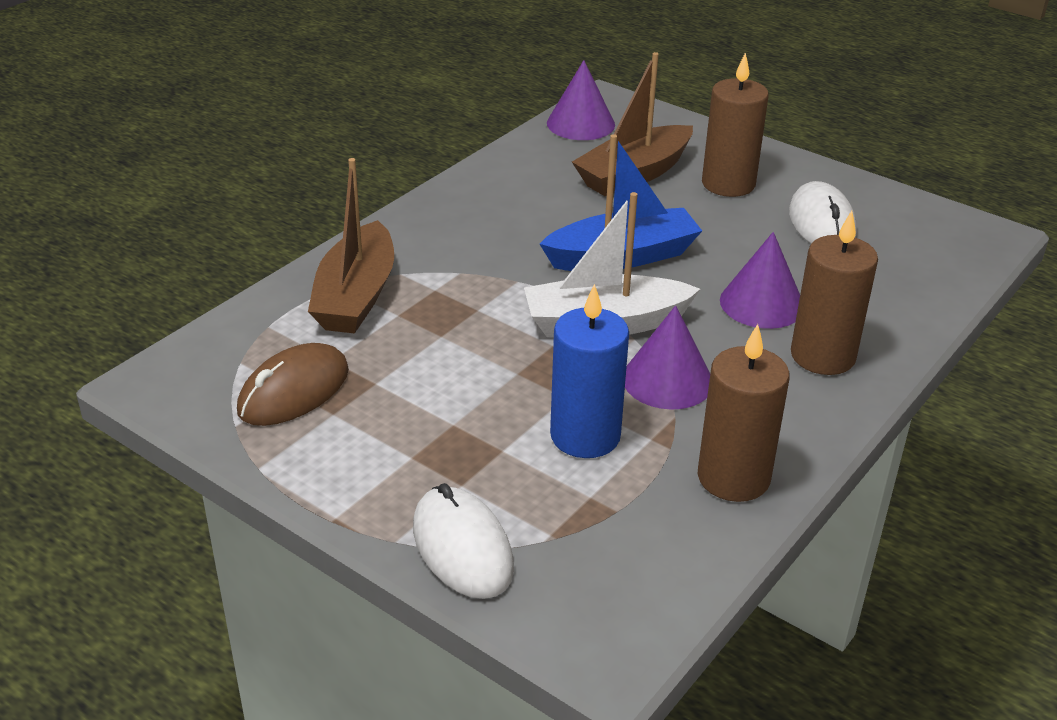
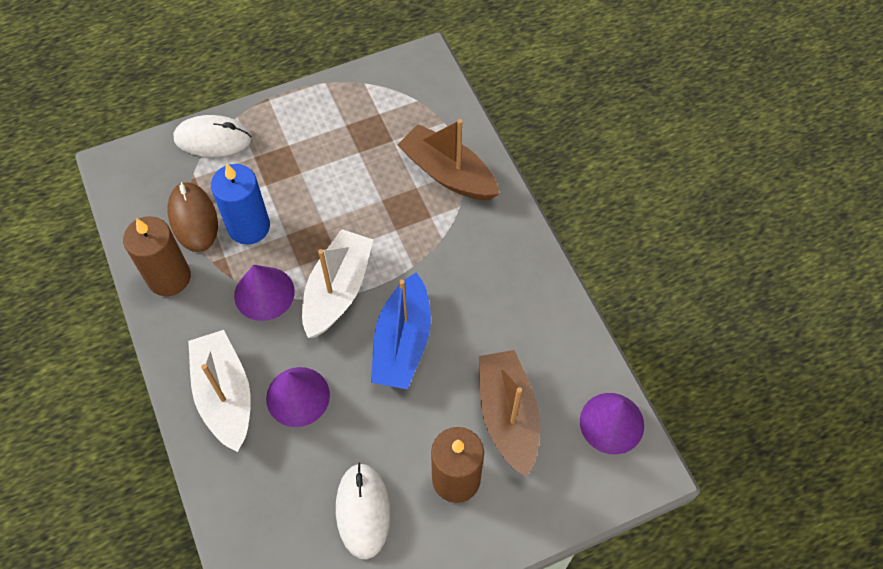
camera: 120 degrees right, 25 degrees up
(294, 391) = (375, 114): brown mouse -> brown mouse (193, 219)
(821, 223) = (363, 511): white mouse -> white mouse turned 60 degrees clockwise
(822, 356) = (225, 395): brown candle -> white boat

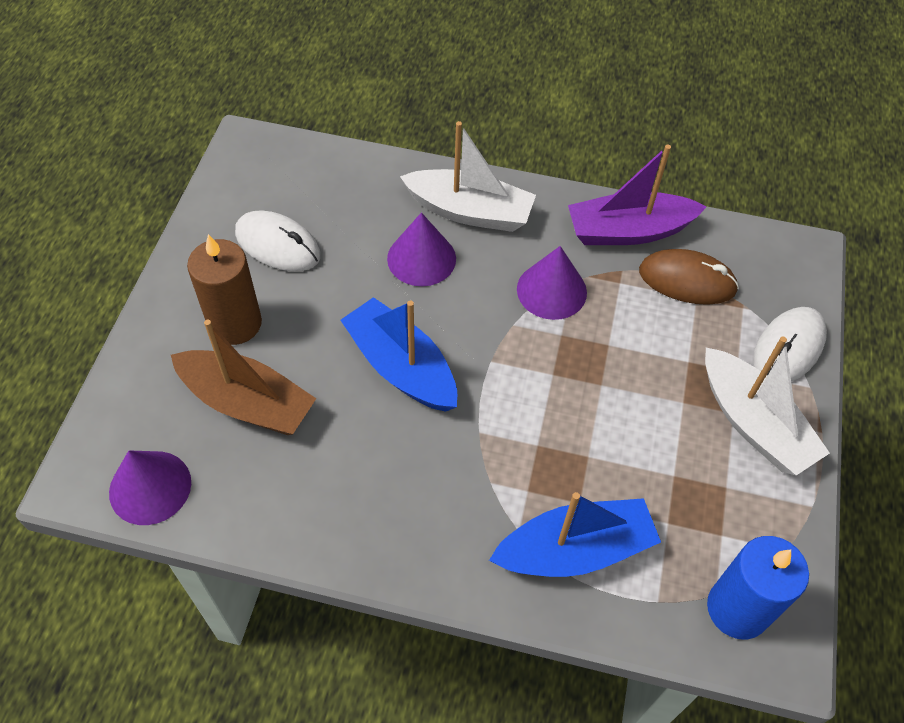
camera: 125 degrees right, 5 degrees down
(169, 277) = (628, 231): brown candle -> purple boat
(249, 227) = (642, 319): blue candle -> blue candle (737, 609)
(337, 290) = (505, 349): white boat -> white boat (753, 423)
(448, 173) = (574, 550): brown boat -> blue boat

